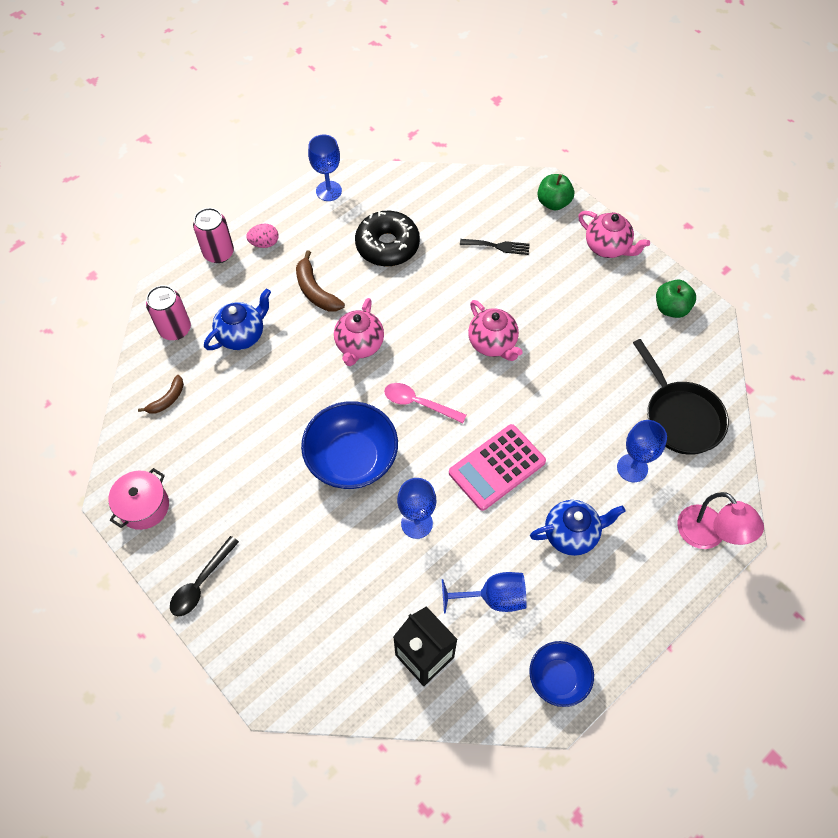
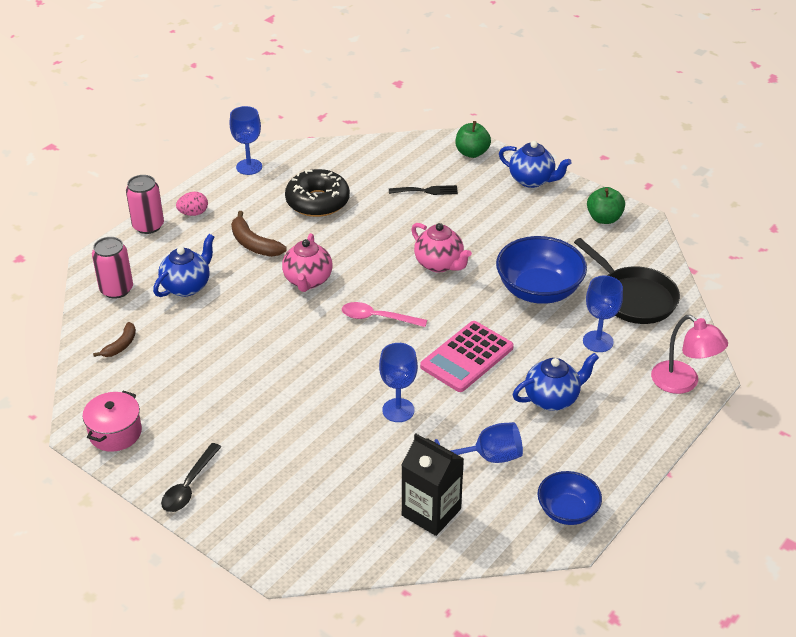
camera: 10 degrees left, 20 degrees down
(352, 459) = (321, 368): blue bowl -> blue bowl (539, 290)
(607, 247) = (532, 180): pink teapot -> blue teapot

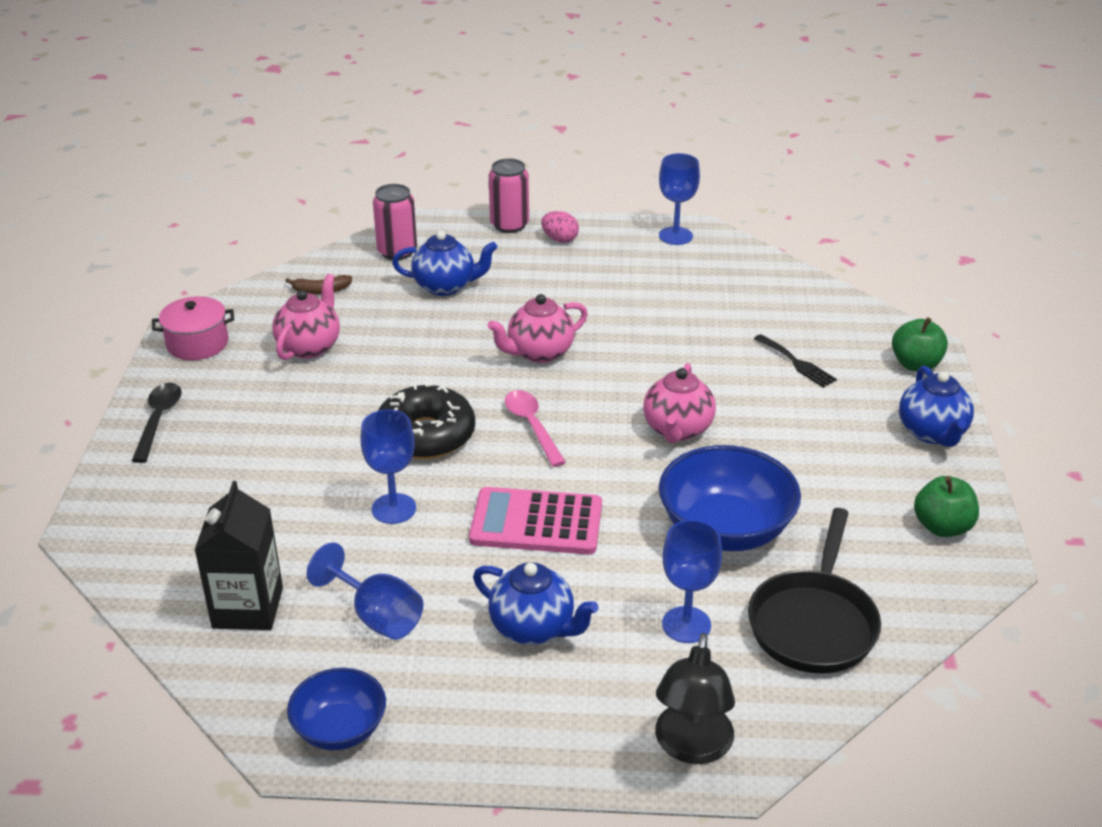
camera: 55 degrees right, 5 degrees down
(184, 378) = (309, 346): none -> pink teapot
(189, 486) = (159, 420): black spoon -> black spoon turned 105 degrees clockwise
(253, 244) = (557, 294): brown banana -> none
(317, 202) = (676, 301): black donut -> black donut (426, 435)
(683, 383) = (692, 747): pink lamp -> black lamp

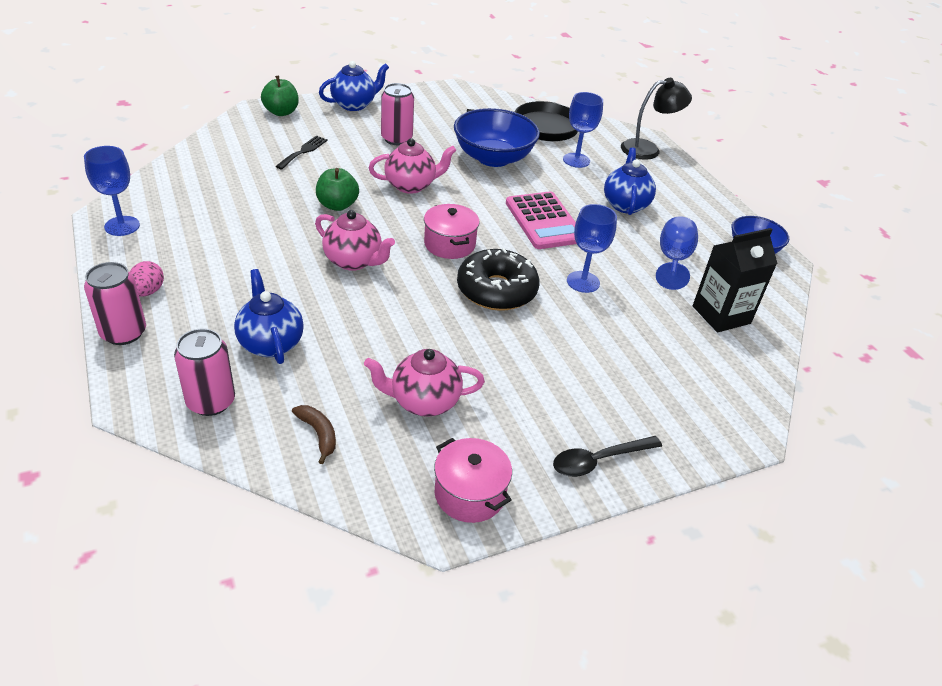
camera: 120 degrees left, 5 degrees up
(532, 426) = (449, 244): pink spoon -> pink pot
(811, 448) = (396, 139): none -> pink can
(942, 527) = (438, 99): green apple -> green apple (337, 205)

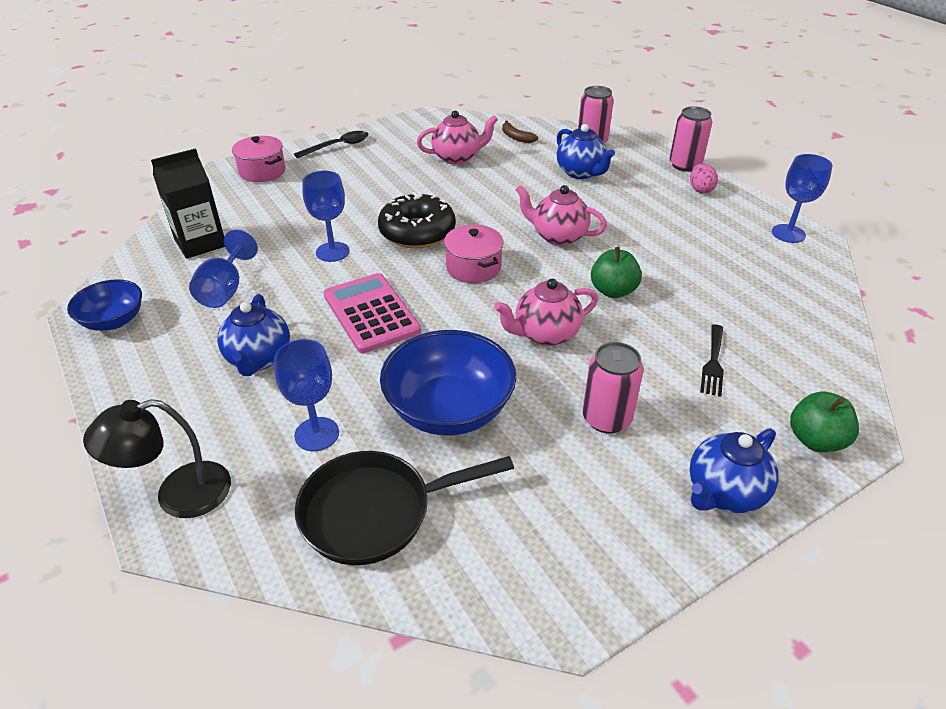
camera: 175 degrees right, 0 degrees up
(469, 494) = (417, 126): pink pot -> pink pot (262, 171)

